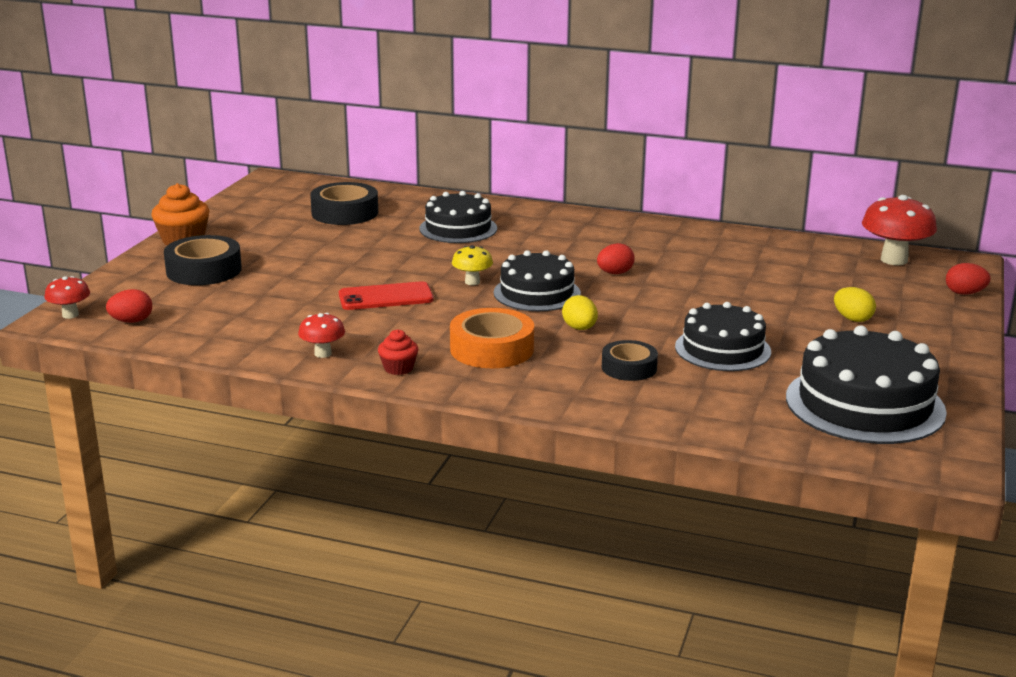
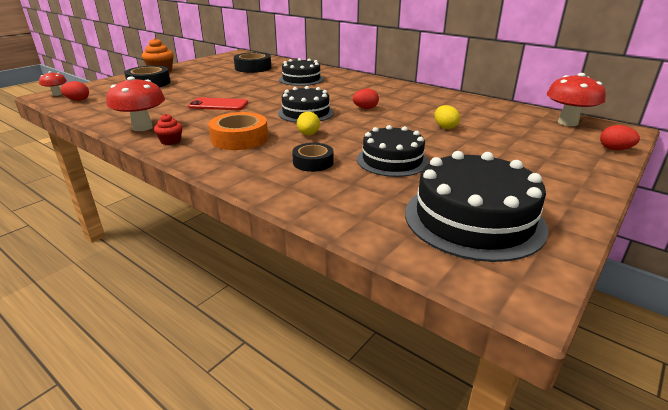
camera: 20 degrees right, 5 degrees up
(323, 354) = (142, 127): red mushroom -> red mushroom, size x1.82
(472, 282) = (276, 103): yellow mushroom -> none
(852, 319) = (509, 154): yellow egg -> yellow egg (445, 127)

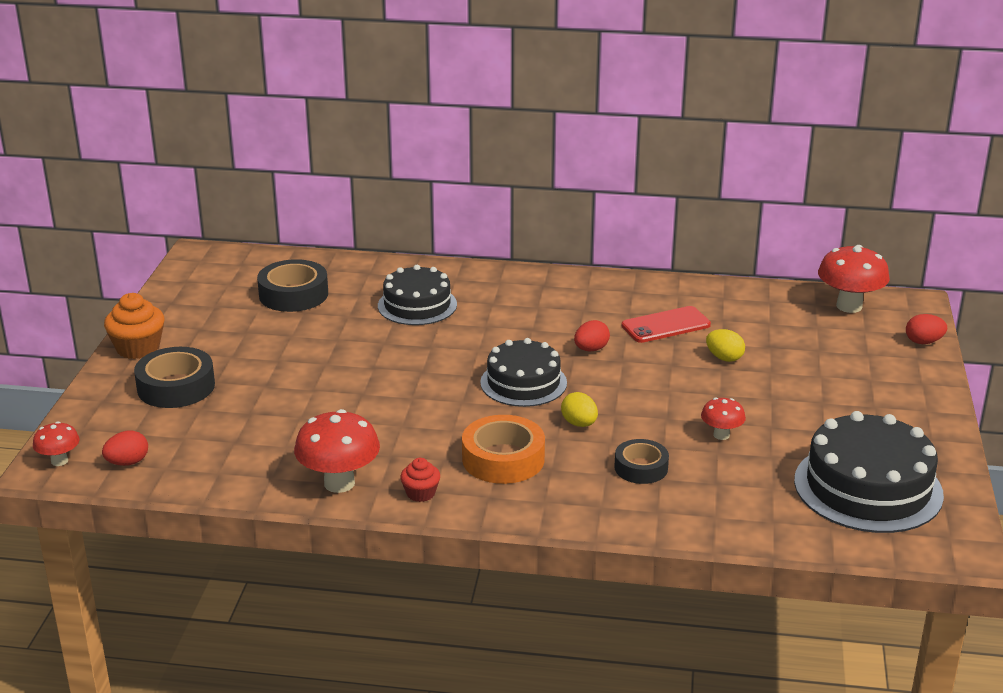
camera: 30 degrees left, 0 degrees up
(218, 105) = (376, 403): red phone -> red phone (666, 325)
(392, 160) = (721, 435): black cake -> red mushroom

